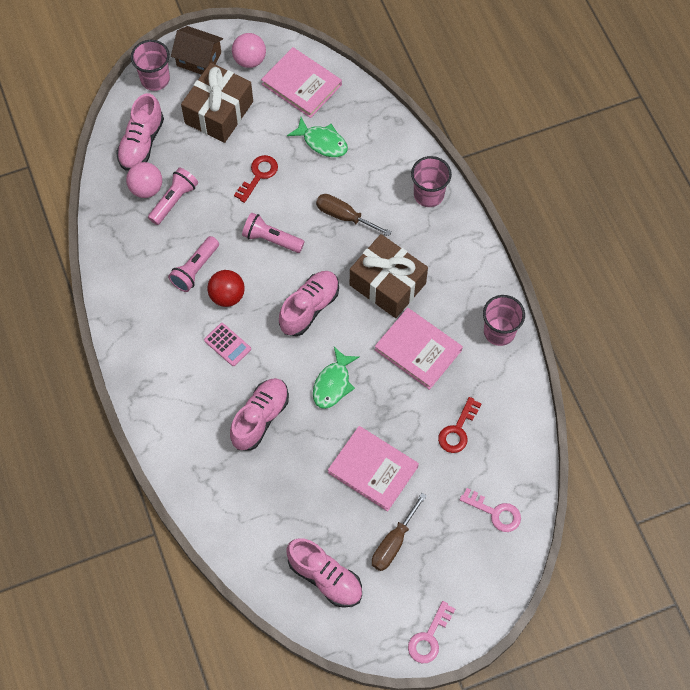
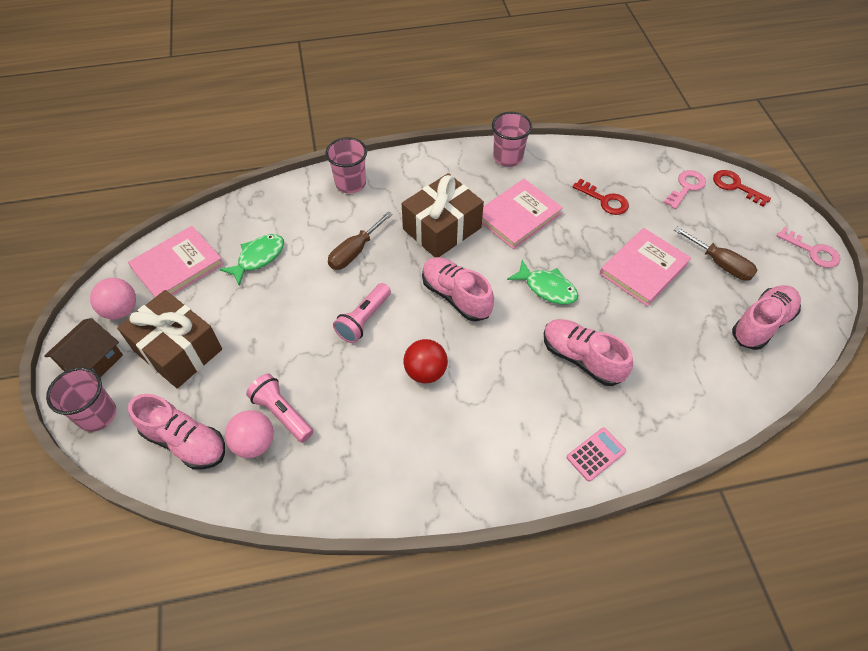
camera: 80 degrees left, 10 degrees down
(195, 269) = (383, 401): pink flashlight -> none
(227, 345) = (488, 379): pink calculator -> pink calculator (596, 454)
(258, 175) = (278, 321): red key -> red key (735, 186)

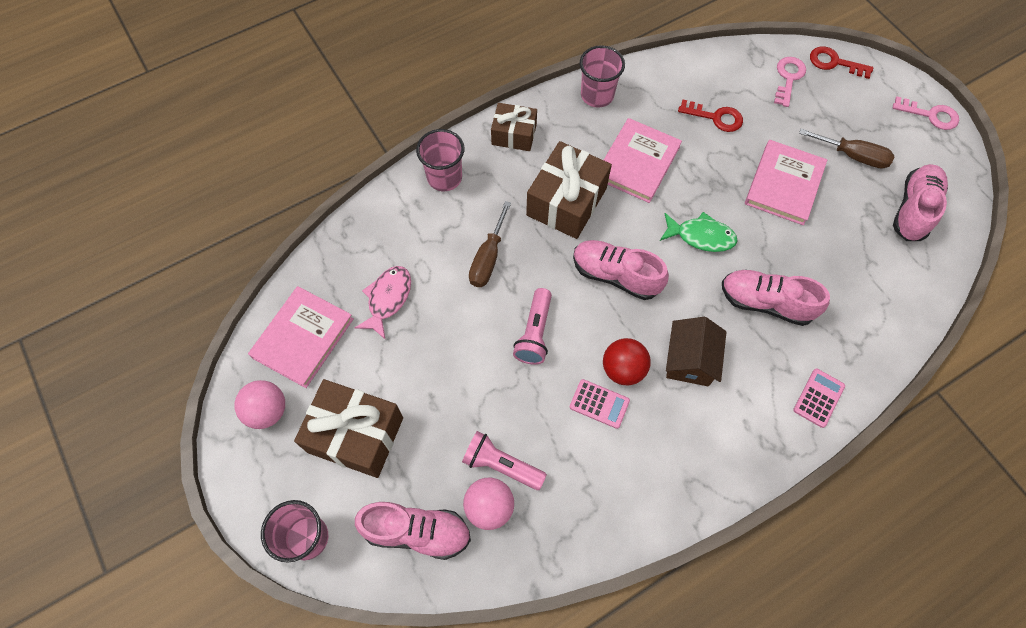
camera: 20 degrees left, 10 degrees up
(93, 362) = (269, 481): brown house -> brown house (690, 360)
(258, 258) = (388, 299): green fish -> pink fish
(390, 393) = (599, 404): none -> pink calculator
(423, 168) = (514, 134): none -> brown gift

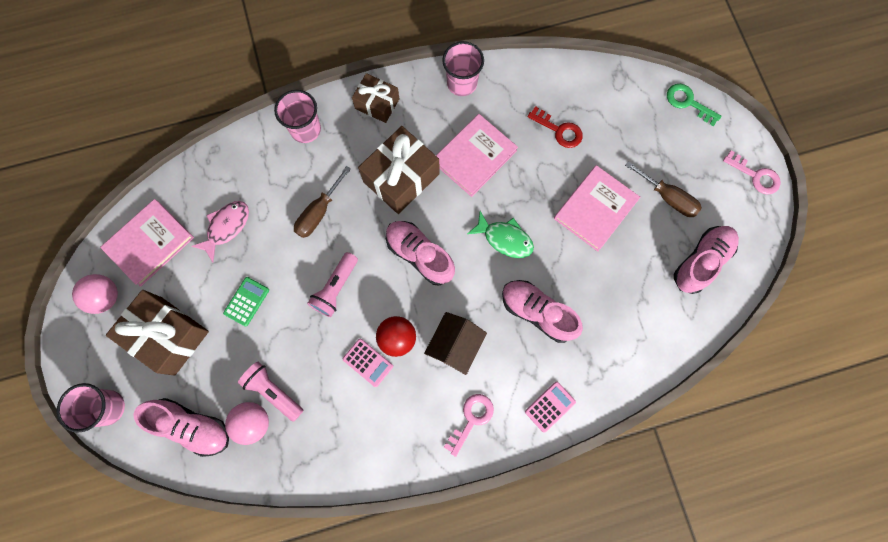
camera: 15 degrees right, 10 degrees up
(437, 373) = (246, 301): none -> green calculator
(788, 78) = (639, 107): pink key -> pink key (471, 419)
(834, 62) = (688, 102): red key -> green key

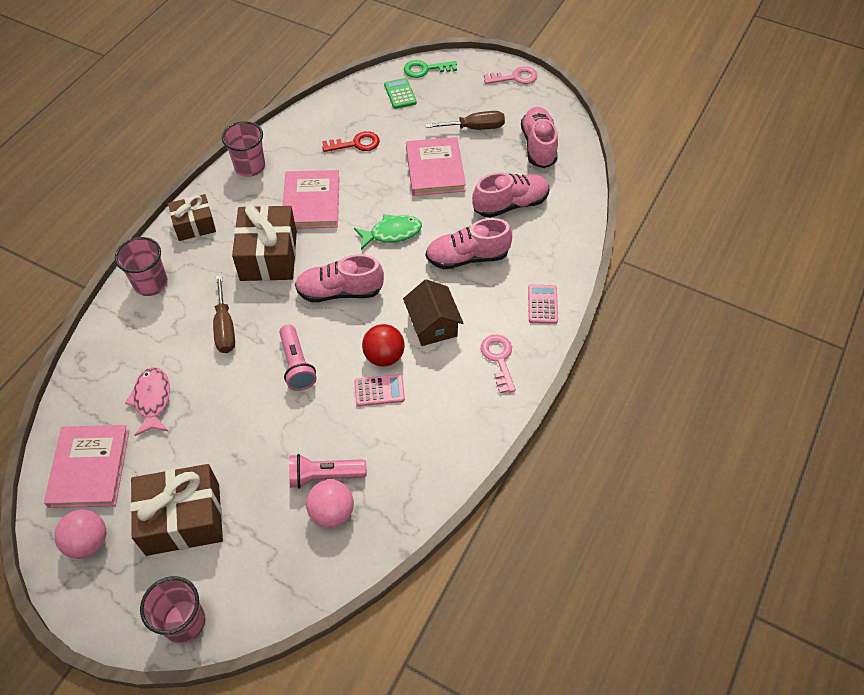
camera: 45 degrees left, 20 degrees down
(192, 426) = (281, 564): pink shoe -> pink shoe (510, 204)
(246, 301) = (229, 435): green calculator -> green calculator (400, 94)

